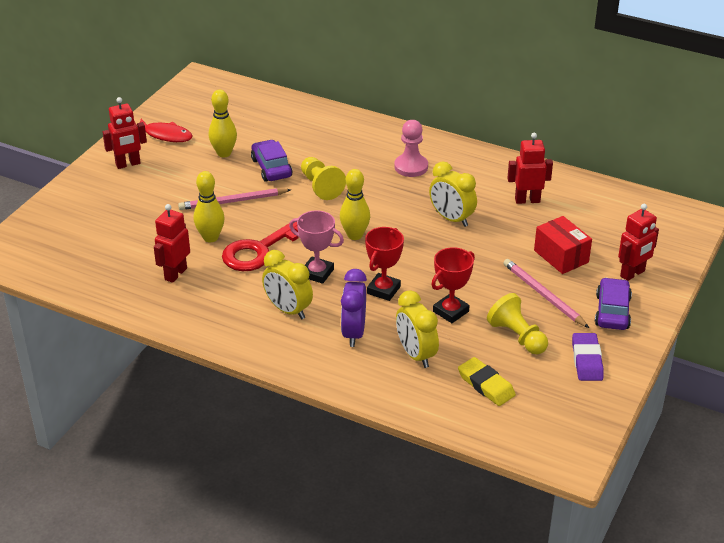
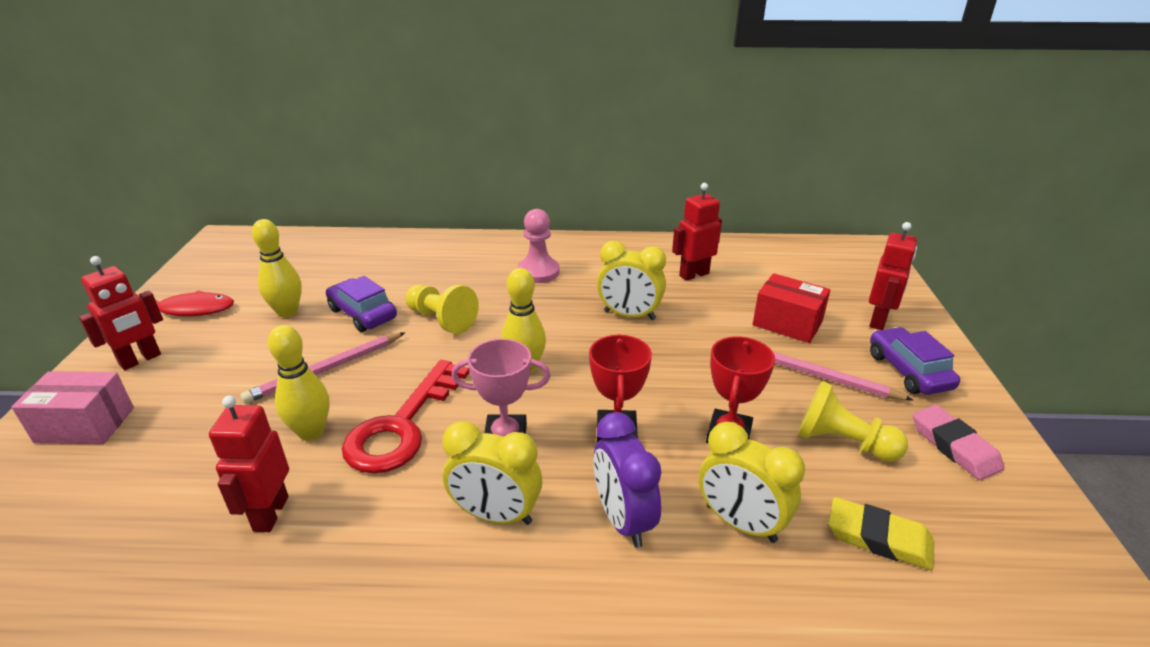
camera: 25 degrees left, 5 degrees down
(93, 198) = (85, 425): none -> pink box
(587, 360) = (954, 446): purple eraser -> pink eraser

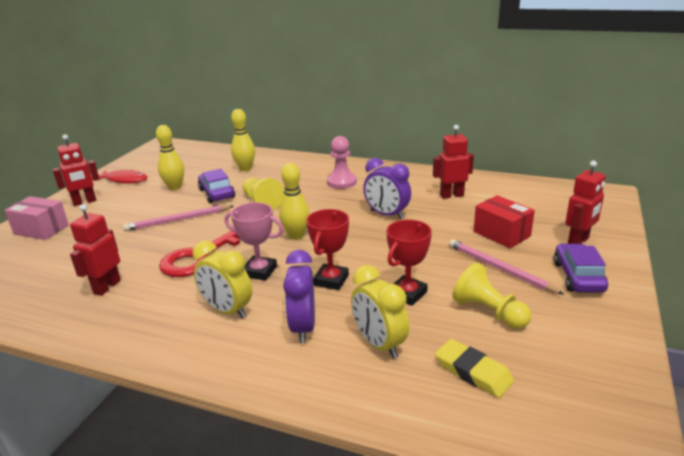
camera: 20 degrees right, 5 degrees down
(311, 432) = (151, 251): yellow bowling pin -> yellow bowling pin (245, 168)
(629, 315) = (387, 215): yellow clock -> purple clock
(954, 446) = (578, 329): pink eraser -> none

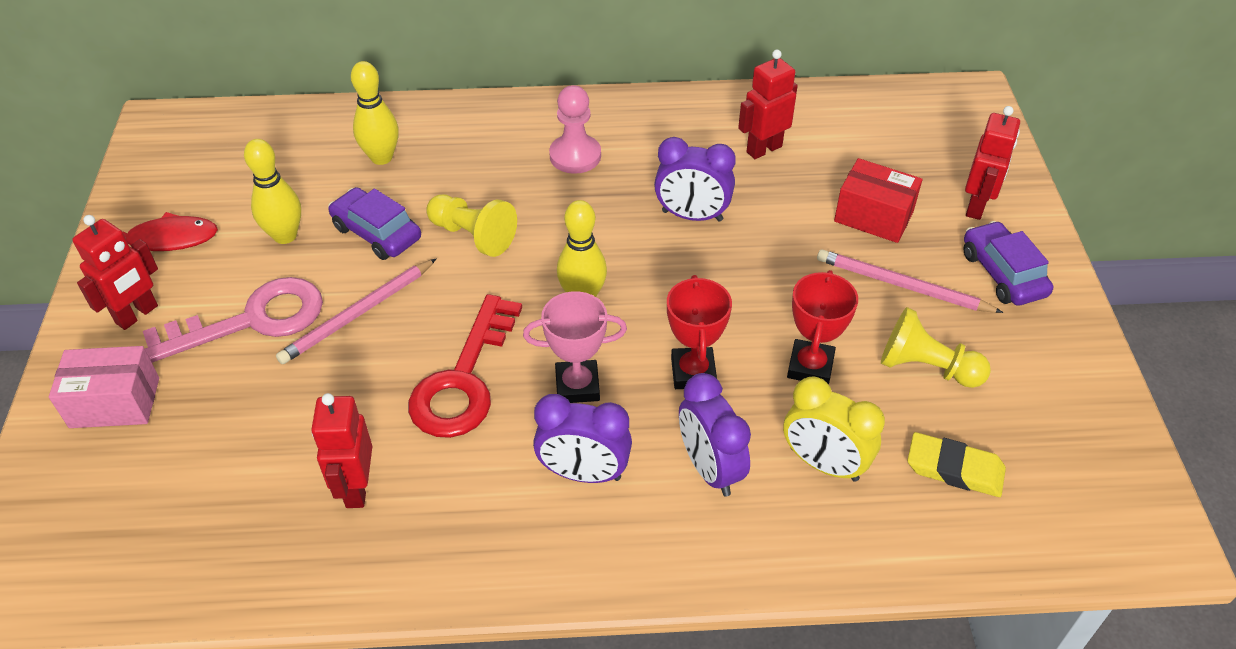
camera: 25 degrees left, 20 degrees up
(129, 213) = (252, 320): none -> pink key
(227, 311) = (583, 473): yellow clock -> purple clock

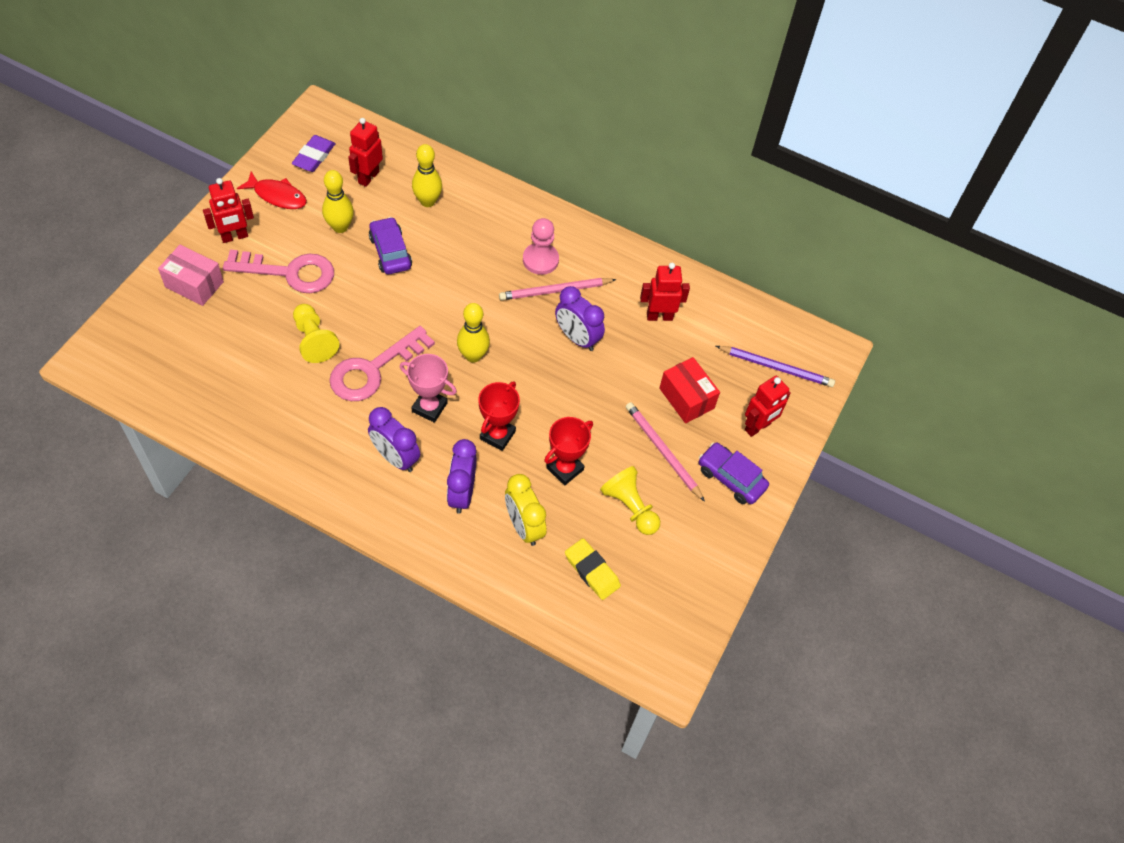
camera: 25 degrees right, 10 degrees up
(188, 174) = (314, 156): none -> purple eraser
(356, 488) = (279, 400): red robot -> red robot (368, 177)
(358, 314) = (346, 299): pink pencil -> pink pencil (555, 291)
(463, 380) = (373, 370): red key -> pink key
(473, 236) = (442, 283): yellow pawn -> yellow pawn (314, 340)
(935, 139) = (776, 367): none -> purple pencil
(1002, 274) = (731, 478): purple car -> purple car turned 60 degrees counterclockwise

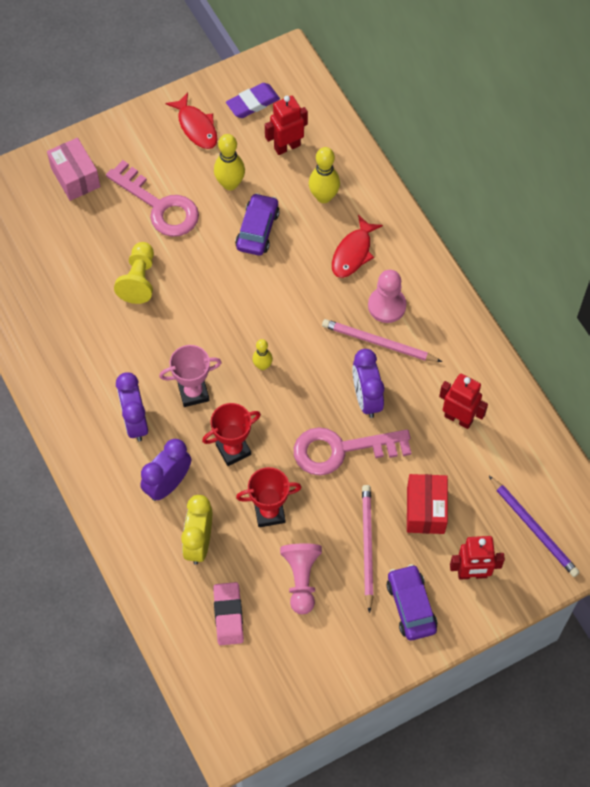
camera: 40 degrees right, 5 degrees up
(234, 237) = (135, 149): red robot -> none
(373, 370) = (169, 333): pink key -> pink key (341, 450)
(429, 407) = (193, 393): pink trophy -> pink trophy turned 75 degrees counterclockwise
(473, 356) = (262, 366): yellow bowling pin -> yellow bowling pin, size x0.61
(483, 233) = (353, 253): none -> red fish
(592, 571) = (228, 615): yellow eraser -> pink eraser
(630, 507) = (301, 579): yellow pawn -> pink pawn

